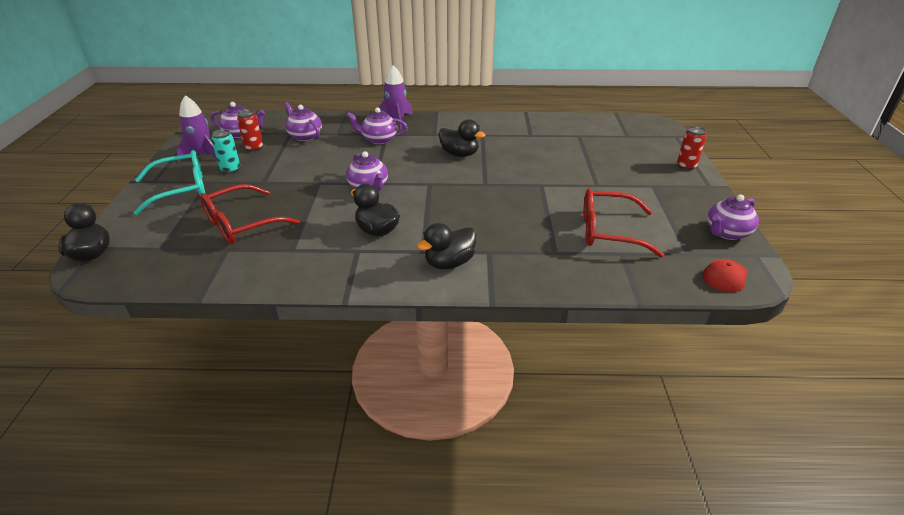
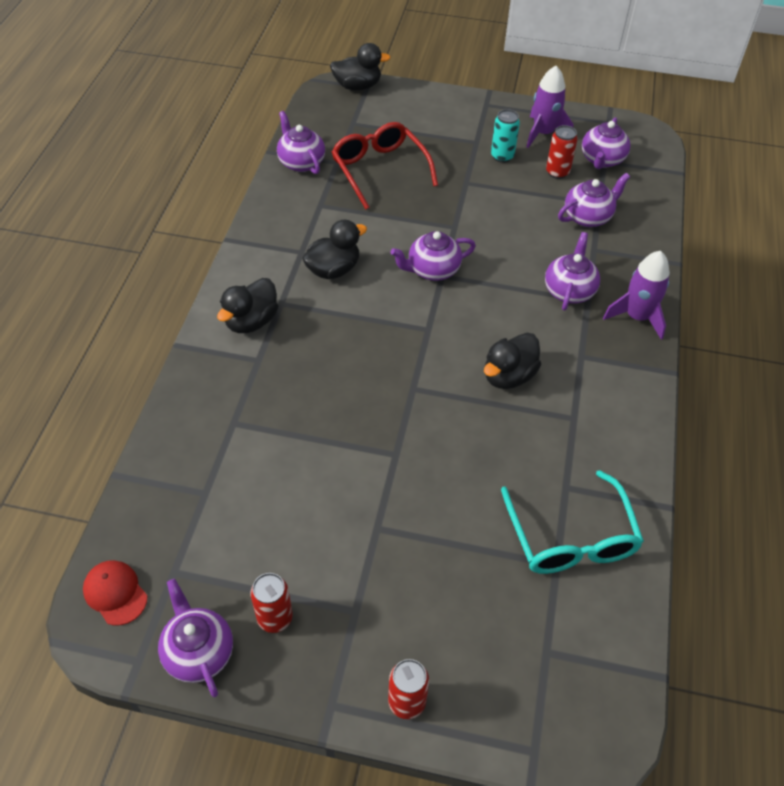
camera: 100 degrees right, 15 degrees up
(181, 189) = (463, 124): turquoise glasses -> turquoise glasses (571, 537)
(223, 271) = (301, 162): none -> purple teapot
(449, 263) = (251, 321): black duck -> black duck turned 120 degrees counterclockwise
(609, 231) = (255, 497): red glasses -> none
(681, 210) = (275, 618): none -> red can

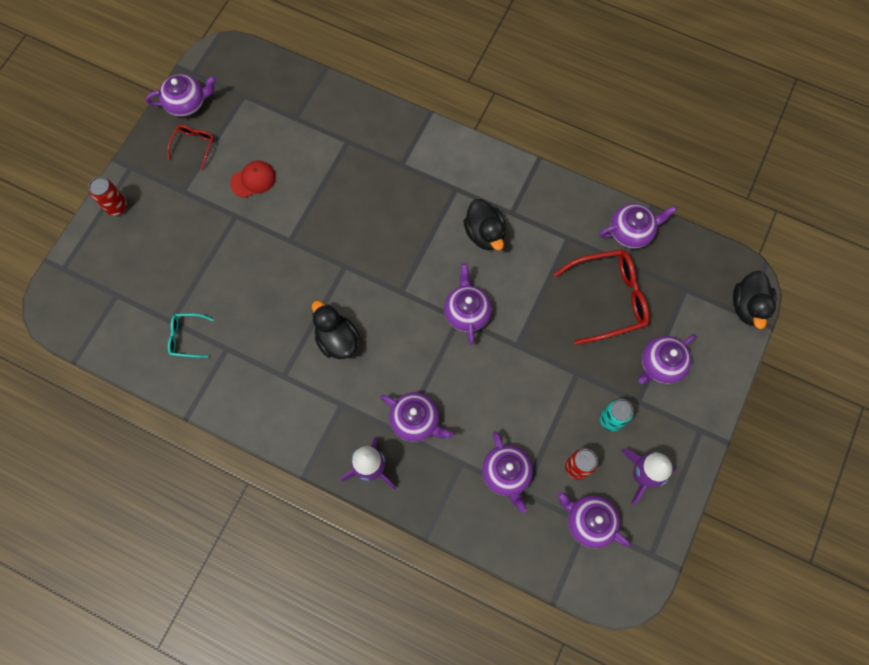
camera: 105 degrees right, 20 degrees up
(115, 593) = (240, 64): red cap -> red cap (253, 180)
(251, 321) = (441, 165): black duck -> none
(275, 618) = (193, 146): red can -> red glasses
(435, 131) = (660, 365): none -> purple teapot
(571, 537) = (187, 337): turquoise glasses -> turquoise glasses, size x0.51

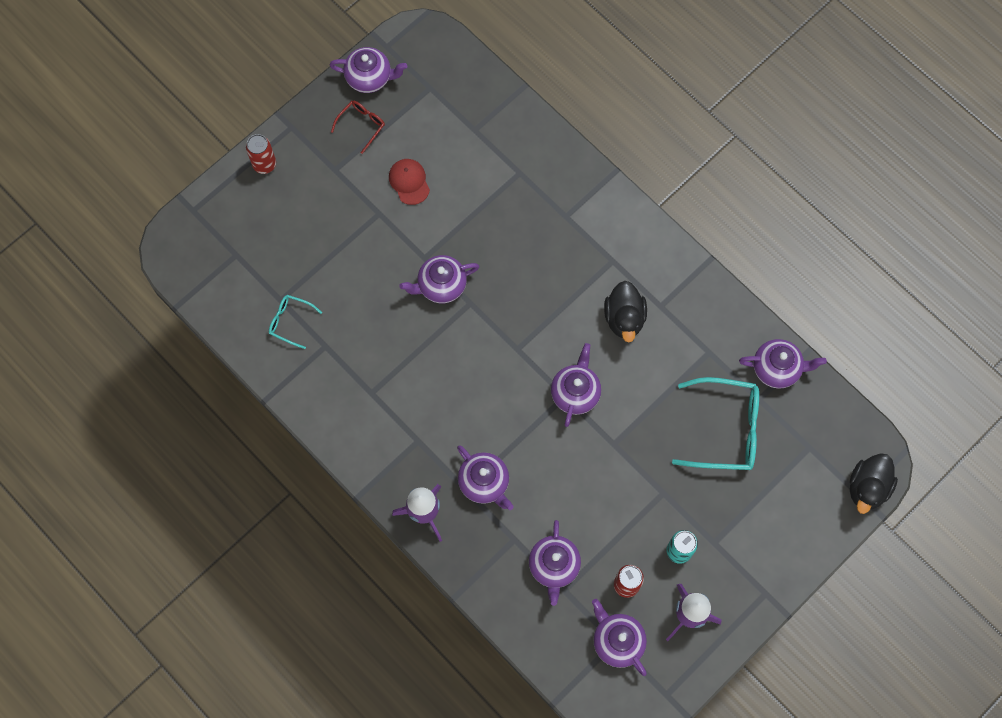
camera: 20 degrees right, 0 degrees up
(253, 180) = (409, 182): red cap -> red cap turned 105 degrees counterclockwise
(337, 339) = (436, 375): black duck -> none
(608, 298) = (725, 429): red glasses -> turquoise glasses
(660, 365) = (751, 515): purple teapot -> purple teapot (441, 285)

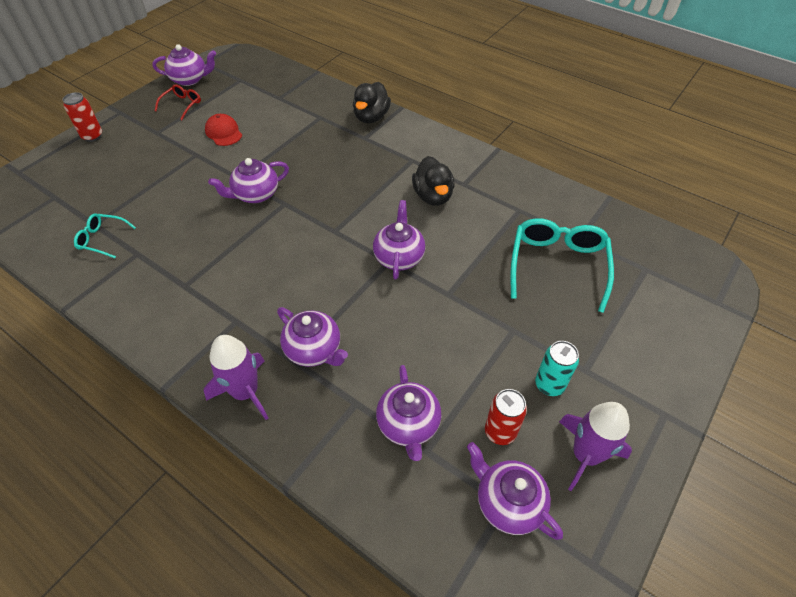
camera: 10 degrees left, 20 degrees down
(725, 429) = (557, 266): turquoise glasses -> turquoise glasses turned 75 degrees counterclockwise
(777, 368) = (587, 213): purple teapot -> none
(867, 487) = (720, 294): black duck -> black duck (371, 117)

